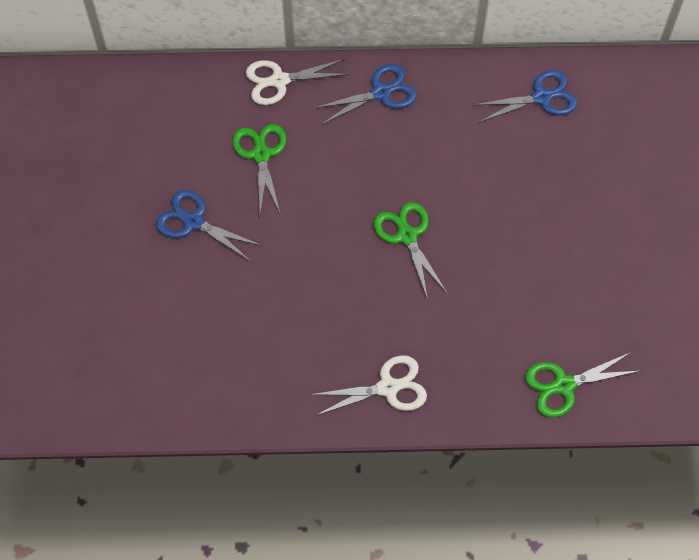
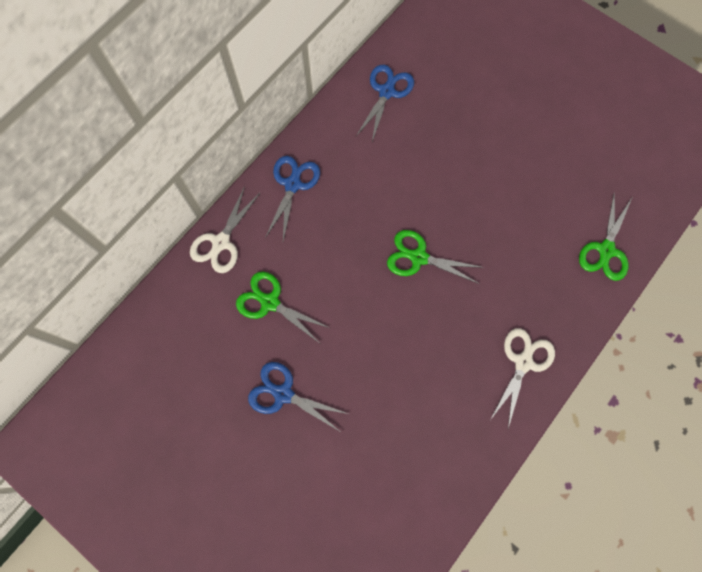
camera: 50 degrees left, 10 degrees up
(193, 222) = (283, 394): blue scissors -> blue scissors turned 45 degrees clockwise

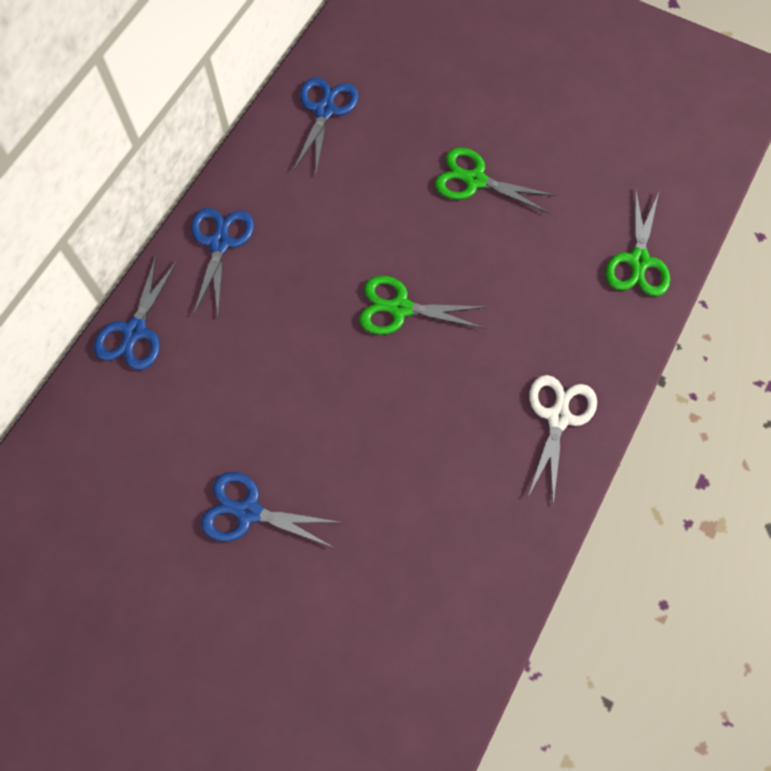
camera: 10 degrees left, 5 degrees down
(221, 242) = (135, 331): white scissors -> blue scissors
(269, 302) = (212, 397): green scissors -> green scissors (474, 180)

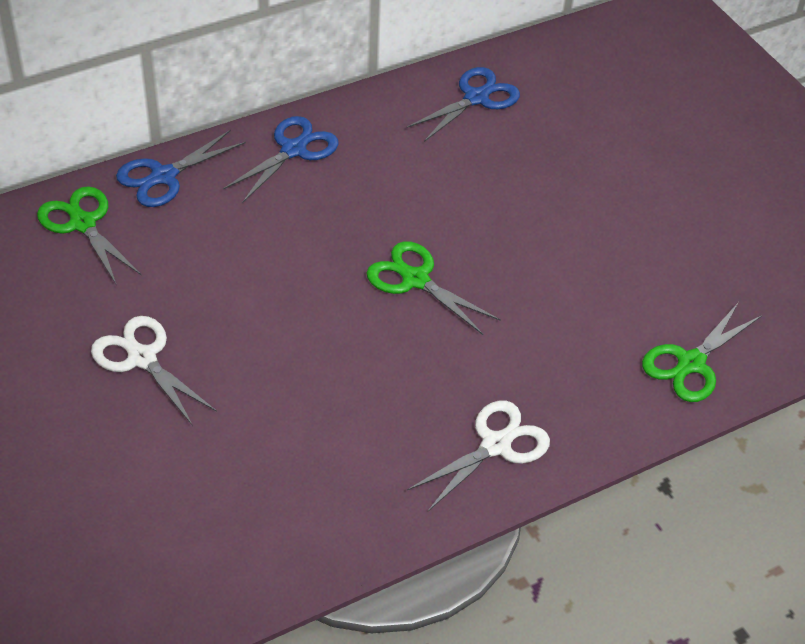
camera: 30 degrees right, 20 degrees down
(248, 512) = (142, 358): blue scissors -> white scissors
(474, 180) = (575, 217): green scissors -> green scissors (82, 223)

